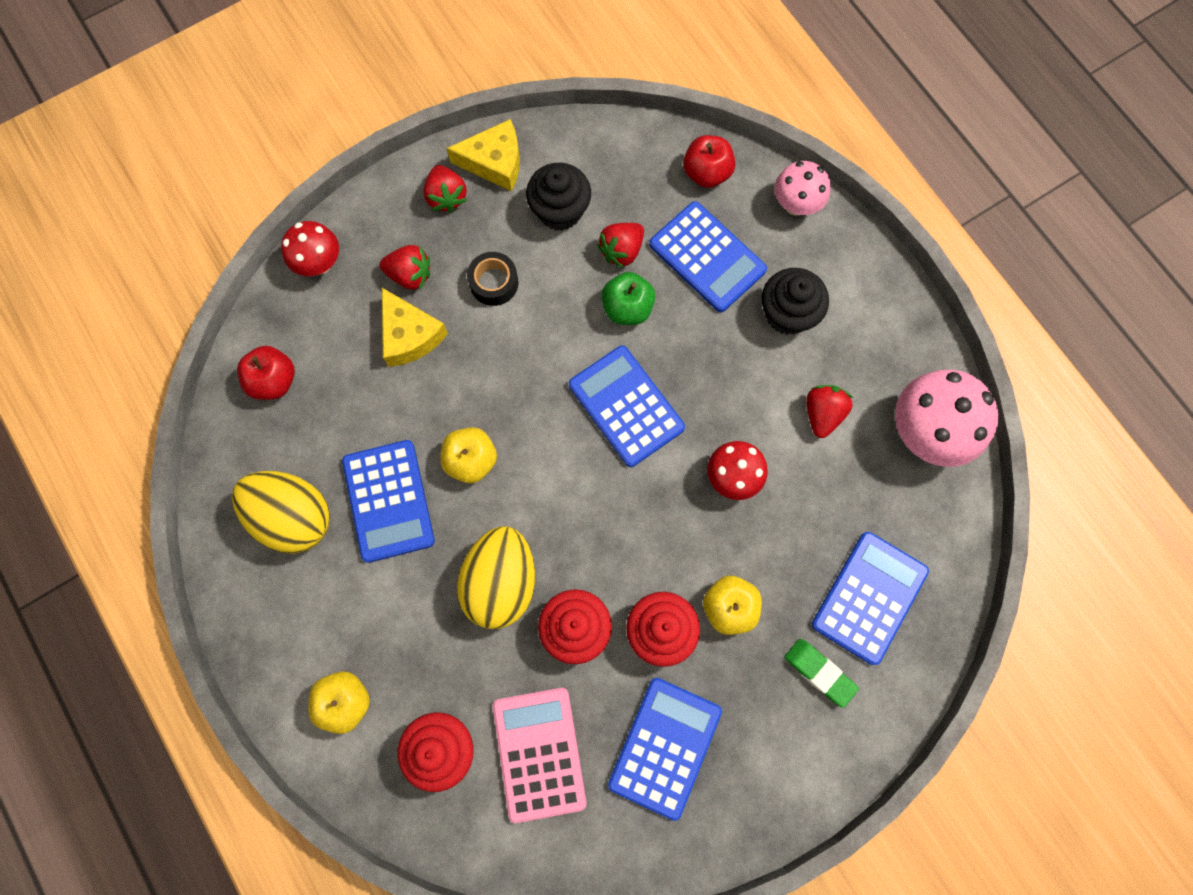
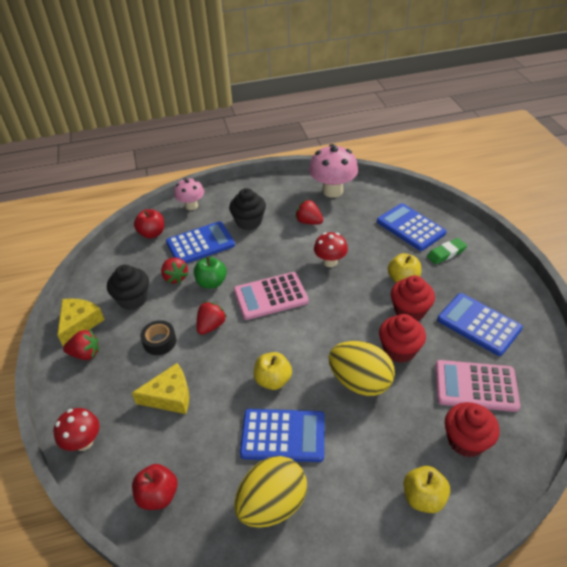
camera: 70 degrees left, 30 degrees down
(410, 275) = (127, 386): red strawberry -> red strawberry (211, 326)
(626, 406) = (270, 296): blue calculator -> pink calculator

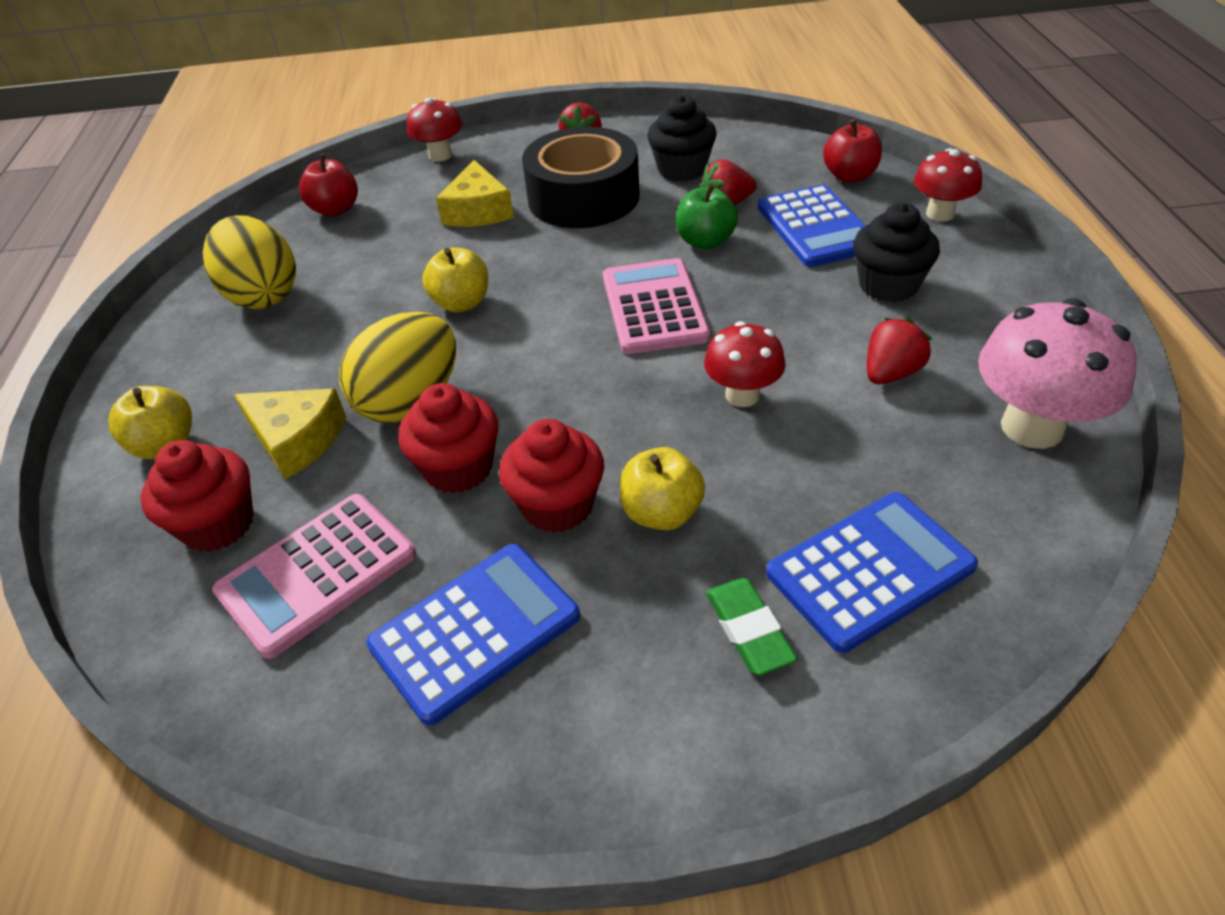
camera: 100 degrees right, 0 degrees up
(79, 323) = (642, 133): yellow cheese -> yellow cheese (297, 440)
(159, 341) = (583, 197): black tape -> black tape, size x2.14
(191, 206) = (940, 214): pink mushroom -> red mushroom
(211, 326) = (600, 242): red strawberry -> none
(283, 435) = (357, 309): blue calculator -> none
(475, 386) = (317, 573): pink calculator -> pink calculator turned 150 degrees counterclockwise

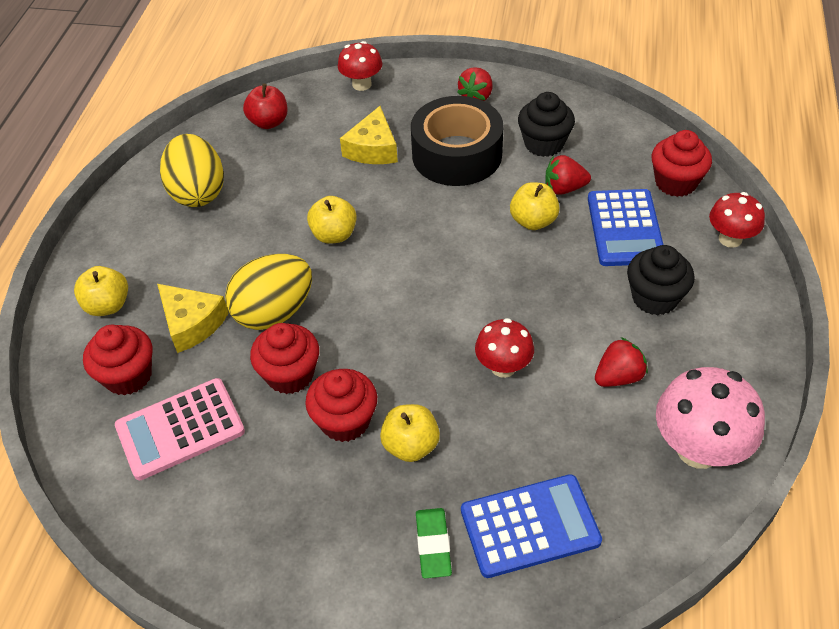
camera: 15 degrees right, 5 degrees up
(475, 631) = (264, 497): blue calculator -> none
(654, 307) = (471, 273): pink calculator -> none
(705, 241) = (533, 221): green apple -> yellow apple
(849, 176) = (675, 182): red apple -> red cupcake

